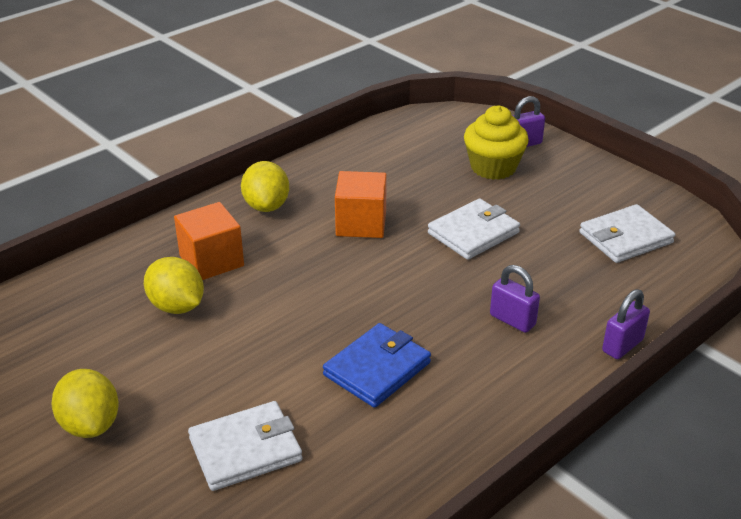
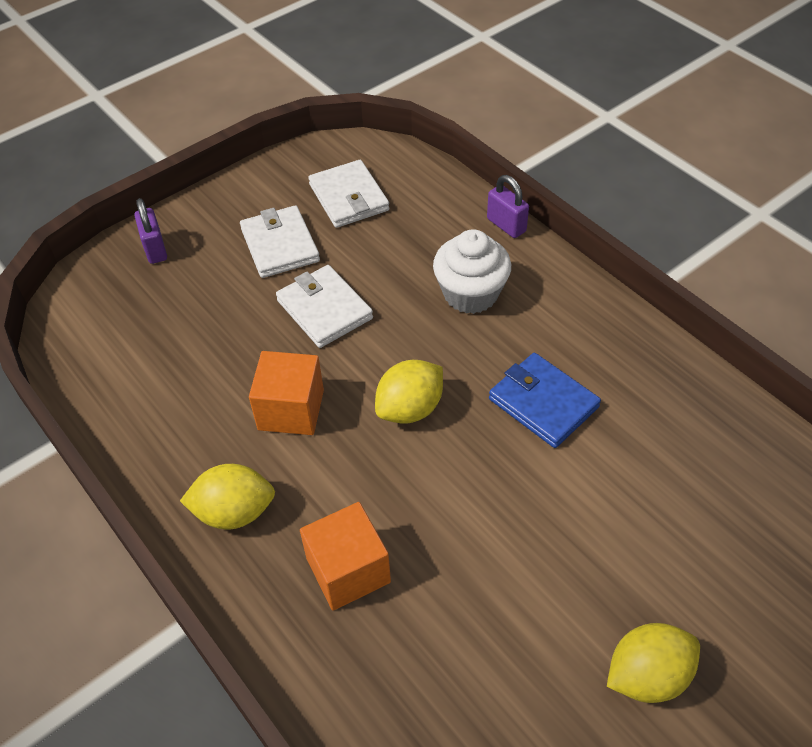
camera: 85 degrees left, 15 degrees up
(177, 306) = (438, 603): yellow lemon -> yellow lemon (410, 408)
(245, 449) = (665, 515): white wallet -> white wallet (280, 245)
(493, 167) = (199, 280): yellow cupcake -> none
(512, 320) = (470, 294): purple padlock -> white cupcake

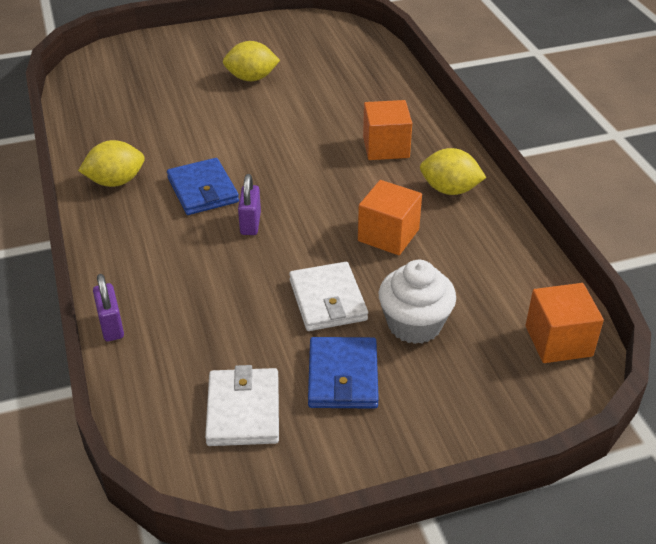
camera: 160 degrees left, 10 degrees down
(85, 337) = (558, 341): none -> orange cube
(155, 249) = (478, 415): purple padlock -> purple padlock (250, 223)
(280, 245) = (343, 376): white wallet -> blue wallet
(410, 408) = (299, 212): yellow lemon -> yellow lemon (116, 182)
(470, 294) = (194, 275): white cupcake -> white cupcake (414, 324)

